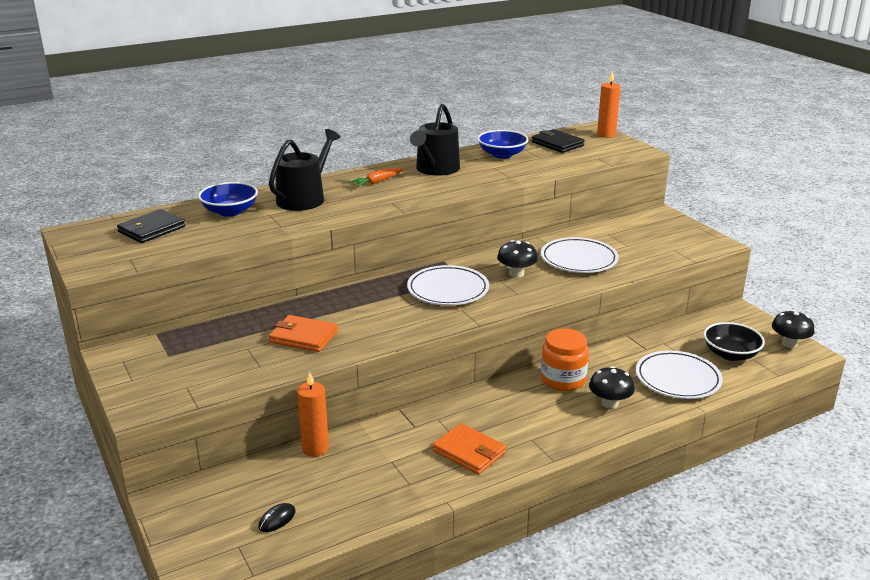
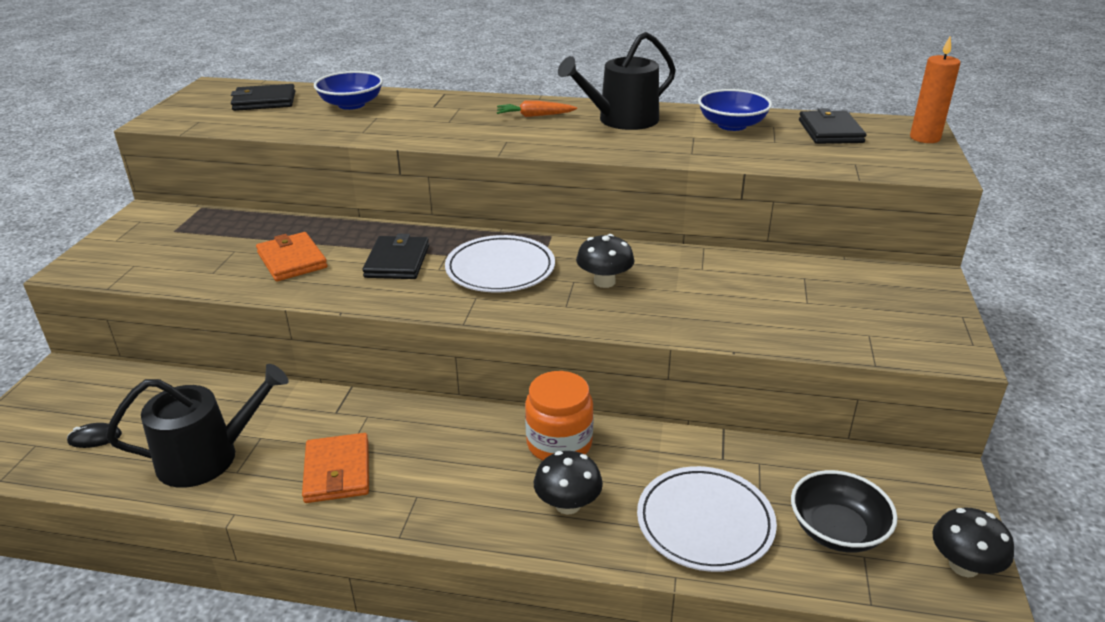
camera: 40 degrees right, 5 degrees up
(304, 198) = (436, 111): black watering can -> black watering can (207, 457)
(315, 449) = (226, 386): orange candle -> none
(377, 310) = (397, 261): none -> black wallet
(579, 259) = (710, 295): white plate -> none

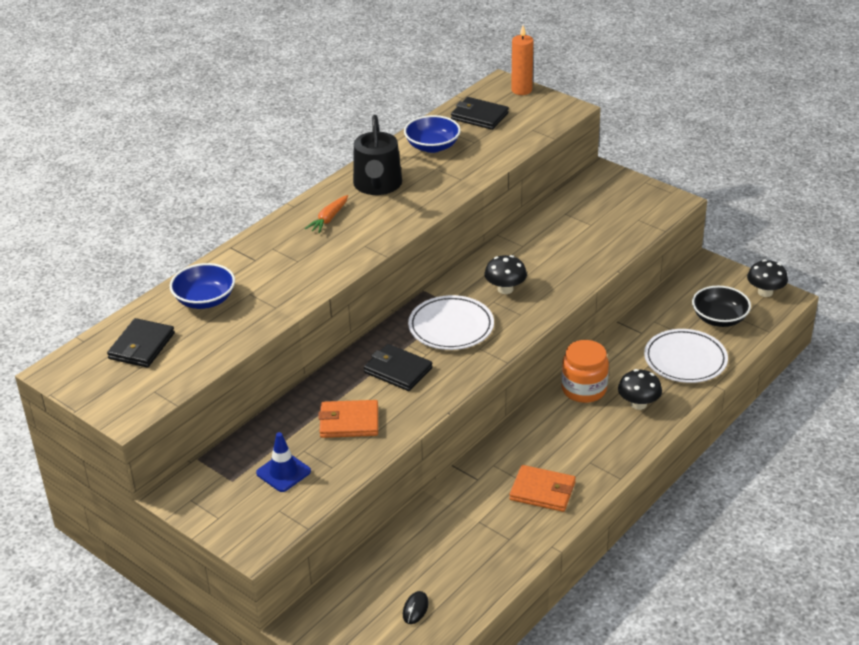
camera: 60 degrees left, 5 degrees up
(194, 250) = (283, 472): none -> blue traffic cone
(207, 457) = (482, 551): black watering can -> none

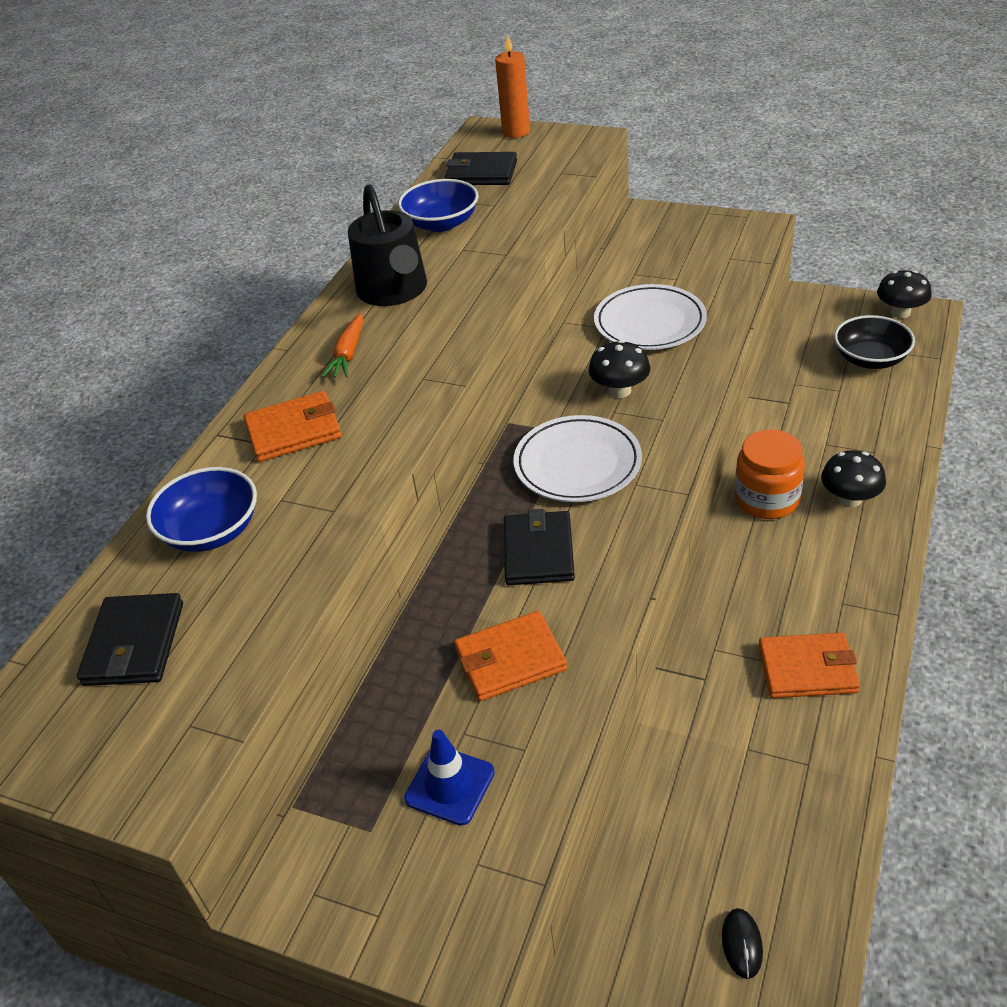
camera: 15 degrees left, 5 degrees up
(275, 257) = (294, 431): none -> orange wallet
(398, 370) = (539, 552): black wallet -> black wallet turned 75 degrees clockwise
(685, 360) = (866, 422): white plate -> white plate (649, 323)

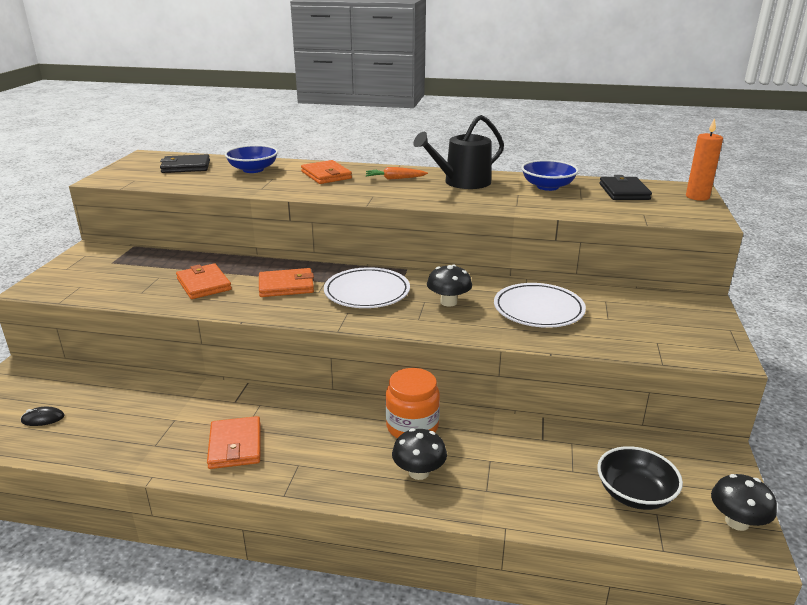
camera: 75 degrees right, 15 degrees down
(450, 785) = (127, 276): blue traffic cone -> none
(539, 552) = (286, 286): black wallet -> orange wallet

